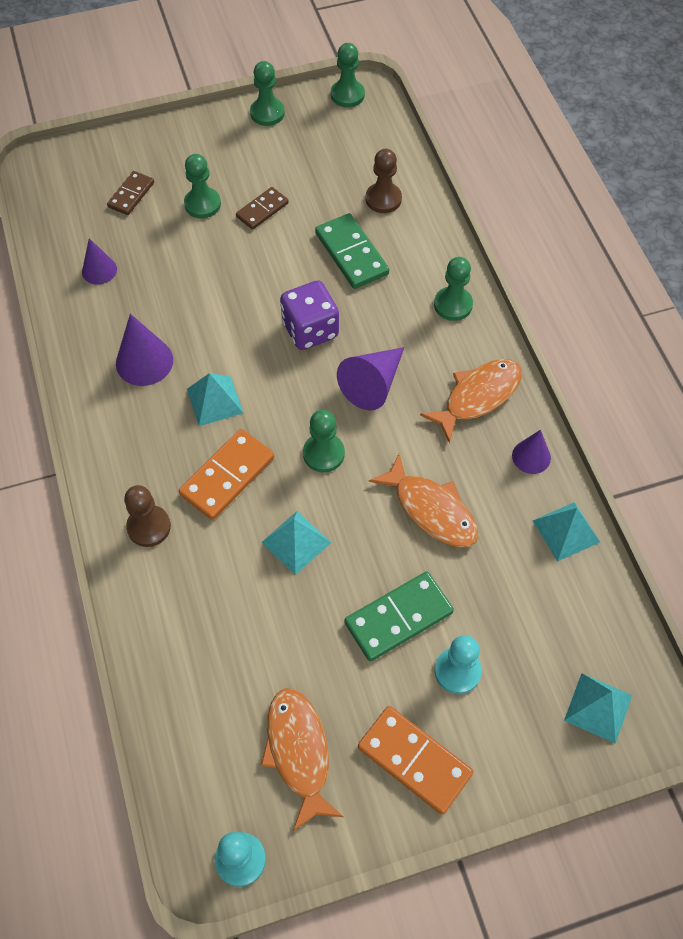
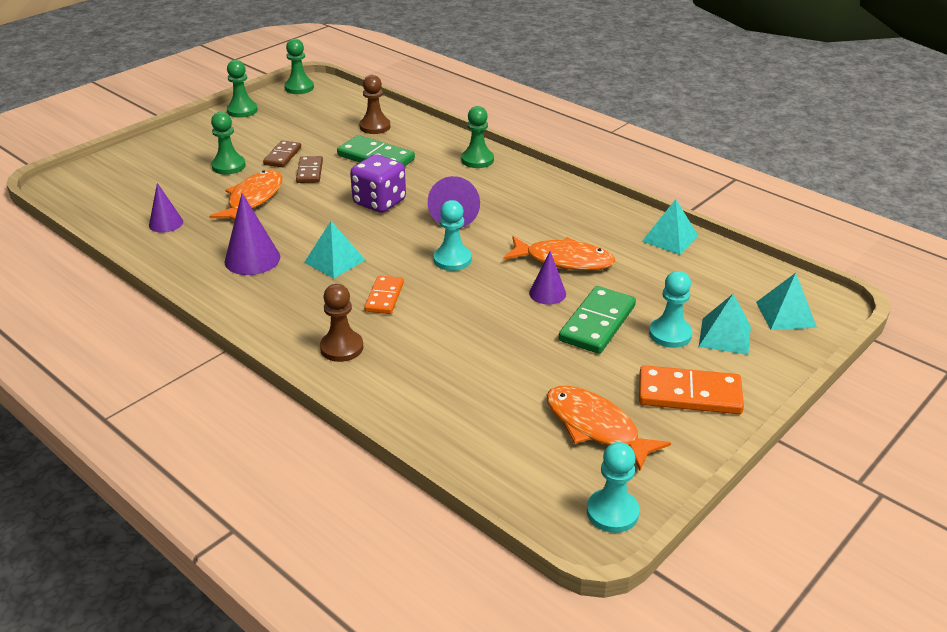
camera: 30 degrees left, 25 degrees down
(131, 195) = (160, 177): brown domino -> brown domino (310, 172)
(227, 476) = (384, 297): orange domino -> orange domino, size x0.62
(296, 542) = (476, 312): turquoise pyramid -> turquoise pyramid (725, 336)
(323, 454) = (452, 260): green pawn -> turquoise pawn
(478, 397) = (540, 196): orange fish -> orange fish (253, 199)
(531, 456) = (608, 212): purple cone -> purple cone (547, 293)

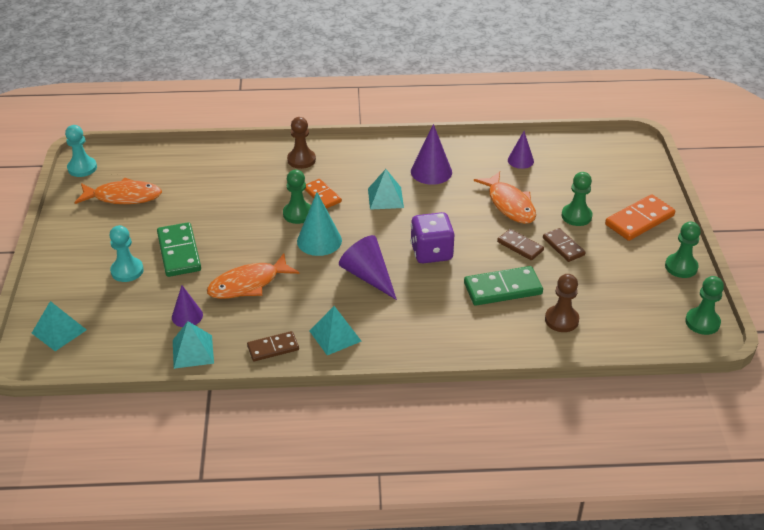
camera: 135 degrees right, 5 degrees up
(452, 260) = (319, 241): turquoise pawn -> turquoise cone
(477, 160) = (429, 338): green pawn -> green pawn (298, 214)
(547, 293) = (231, 254): purple cone -> purple cone (187, 316)
(600, 209) = (273, 348): none -> brown domino
(689, 394) = (86, 240): orange domino -> orange domino (639, 220)
(725, 336) = (91, 290): turquoise pyramid -> turquoise pyramid (335, 336)

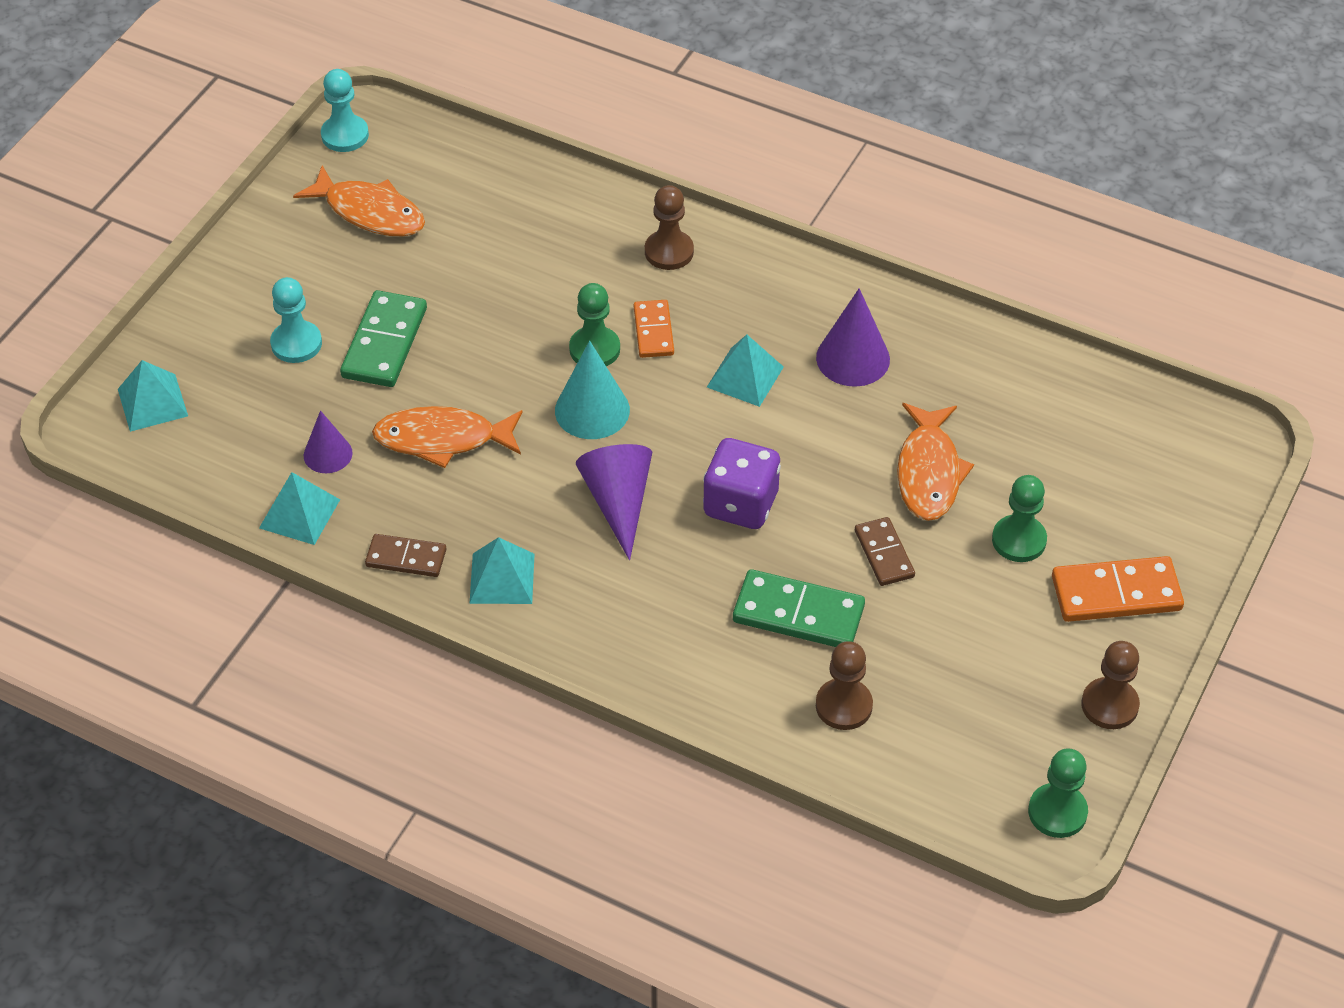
camera: 30 degrees right, 10 degrees up
(520, 160) = (1014, 398): purple cone -> none
(563, 246) = (951, 585): brown domino -> none
(681, 267) = (1109, 705): green pawn -> brown pawn

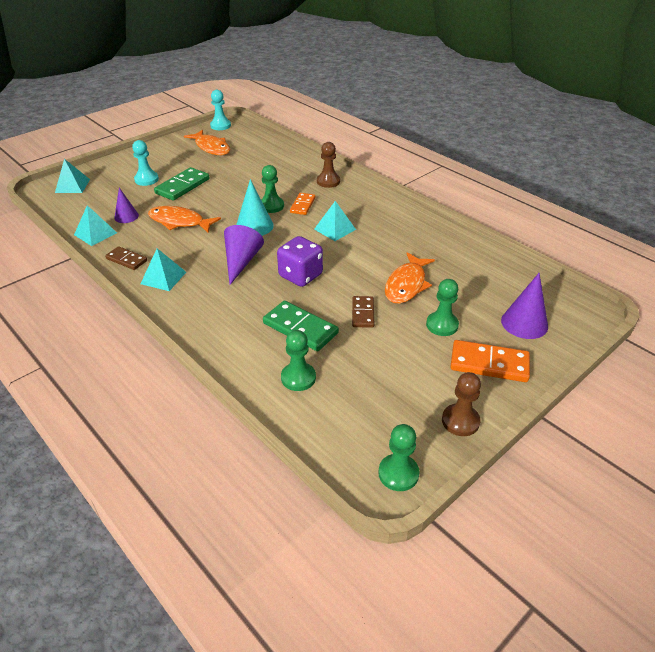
camera: 20 degrees right, 10 degrees down
(843, 706) = (298, 378): brown pawn -> green pawn
(853, 358) = (392, 233): purple cone -> purple cone (524, 323)

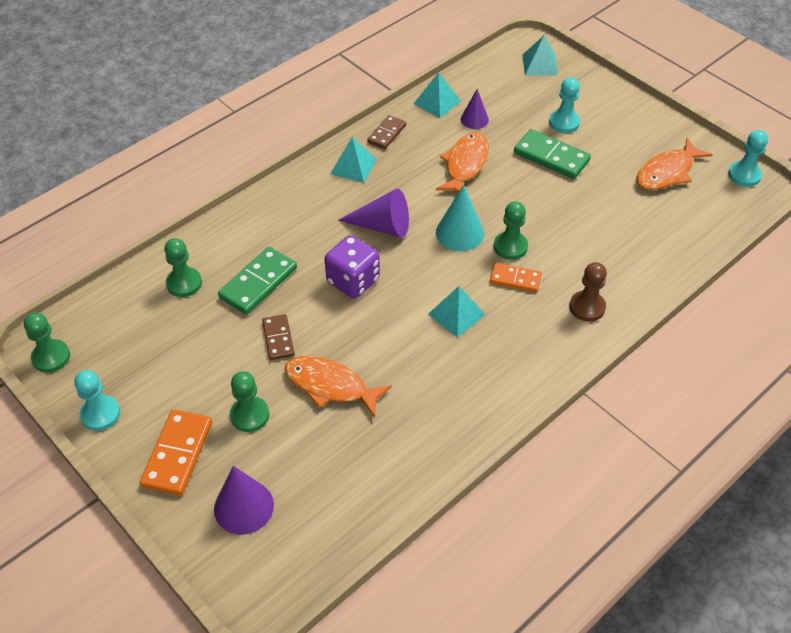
camera: 90 degrees right, 10 degrees up
(362, 313) = (278, 338): brown domino -> brown domino turned 75 degrees clockwise
(460, 421) = (100, 414): brown pawn -> turquoise pawn

